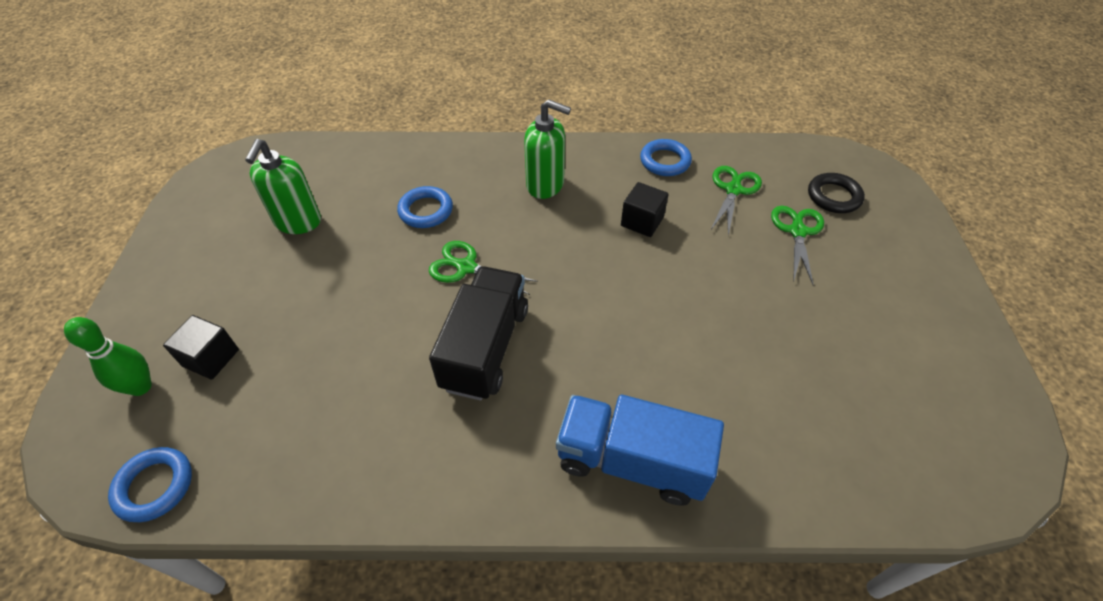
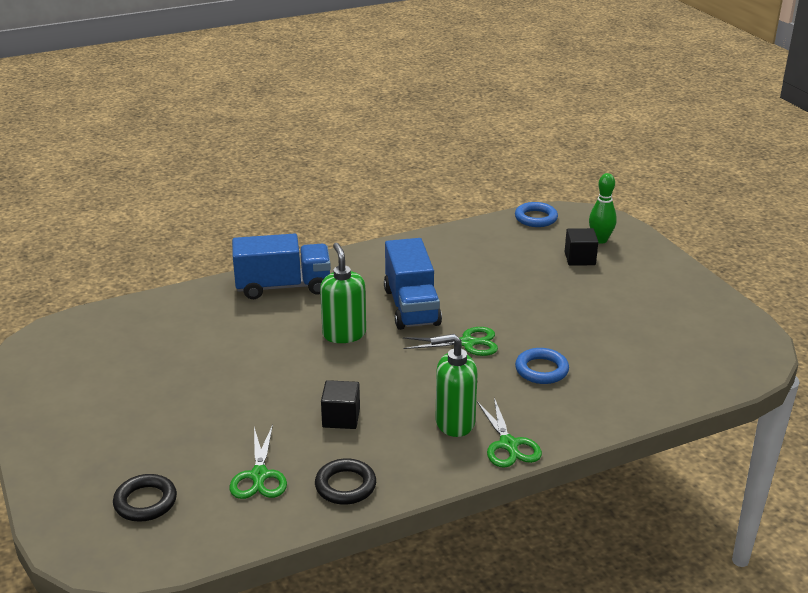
camera: 155 degrees right, 20 degrees down
(298, 222) = (633, 333): green soap dispenser -> green soap dispenser (344, 334)
(485, 348) = (411, 307): black truck -> blue truck
(665, 161) = (345, 486): blue ring -> black ring
(797, 231) = (185, 452): green scissors -> green scissors (508, 444)

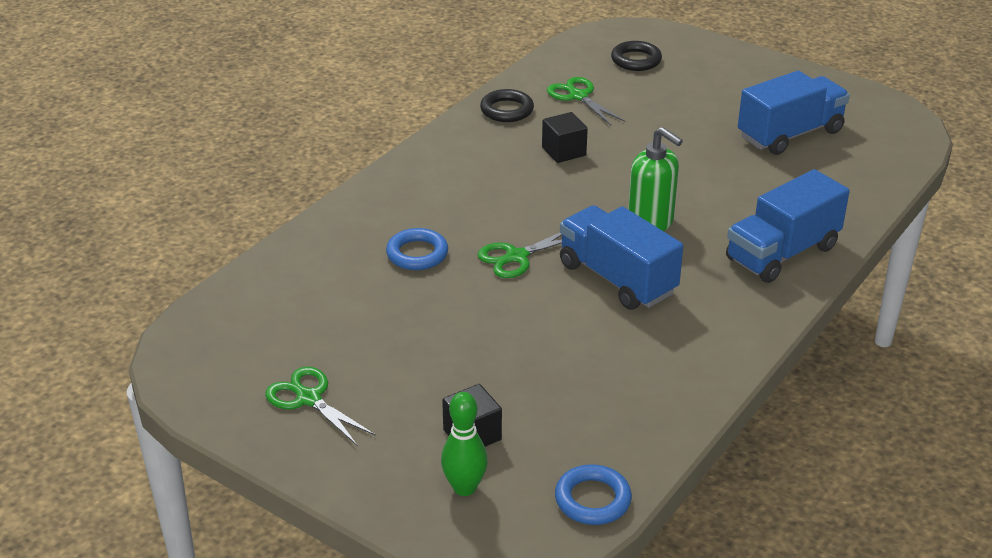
camera: 150 degrees right, 5 degrees up
(139, 365) = (790, 134): none -> blue truck
(454, 423) = (462, 179): green soap dispenser -> none
(508, 444) = (401, 177): green scissors -> green scissors (309, 399)

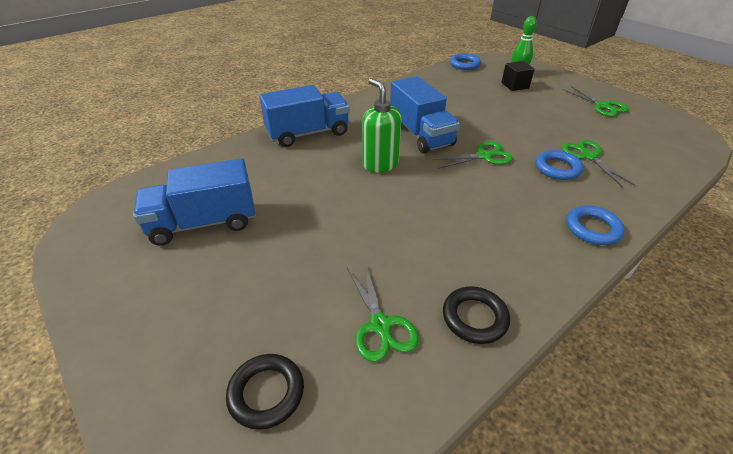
camera: 165 degrees left, 5 degrees up
(369, 280) = (588, 156): none -> green scissors
(392, 188) = (592, 228): none -> blue ring
(564, 151) = (424, 242): black cube -> none

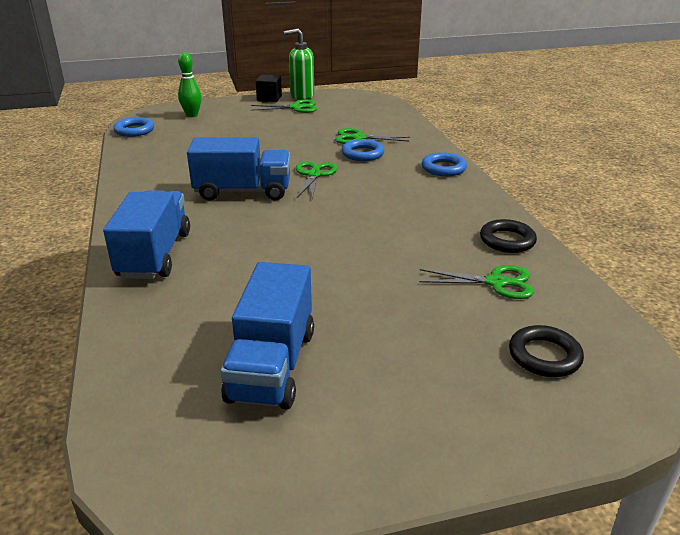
camera: 65 degrees left, 10 degrees down
(380, 164) = (272, 226): green soap dispenser -> green soap dispenser (302, 96)
(515, 85) = (214, 124): black cube -> black cube (269, 98)

